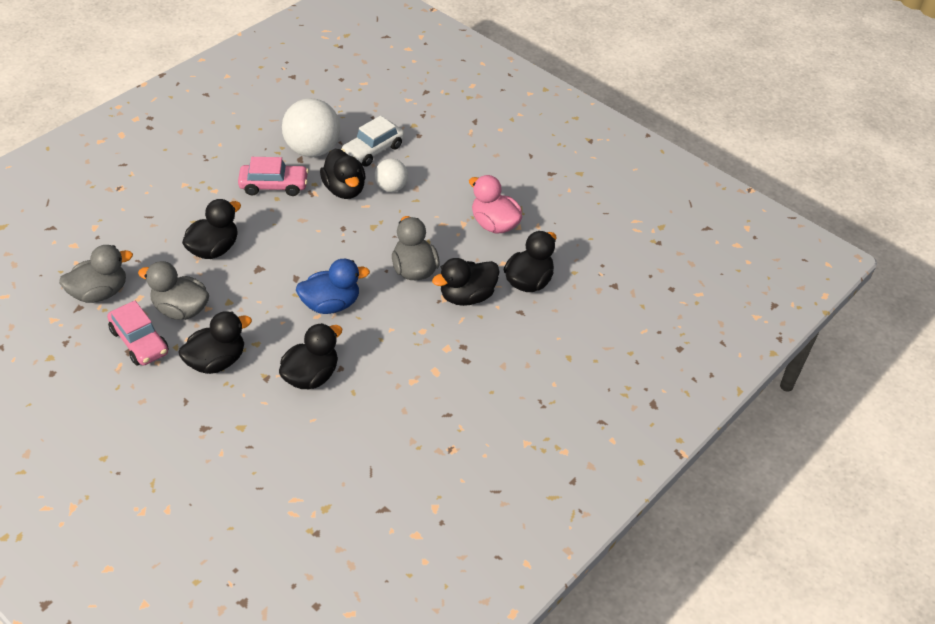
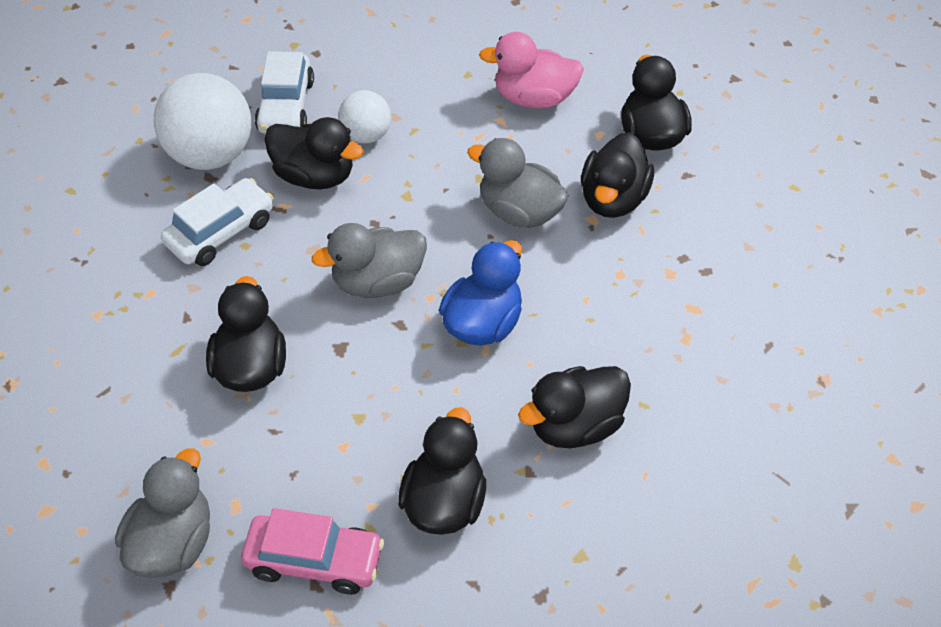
camera: 40 degrees left, 5 degrees up
(180, 309) = (312, 476): grey duck -> grey duck (377, 282)
(274, 186) = (220, 232): pink car -> white car
(311, 376) = (575, 426): black duck -> black duck turned 120 degrees counterclockwise

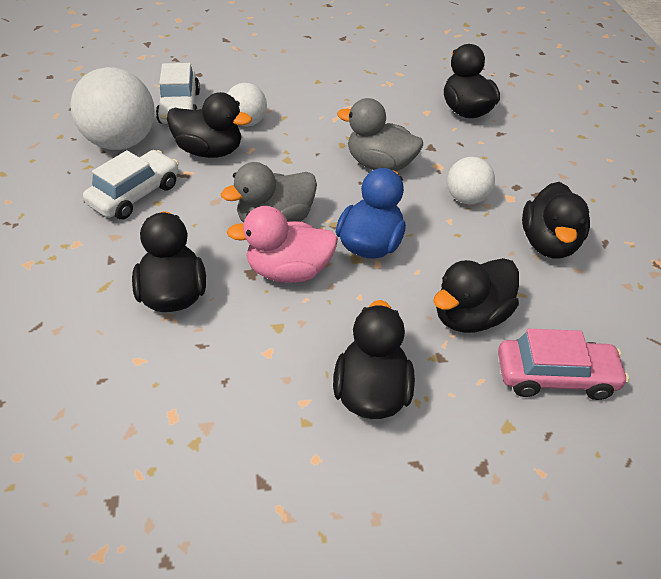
camera: 10 degrees left, 5 degrees down
(172, 543) = (112, 458): grey duck -> none
(314, 561) = (257, 459): pink car -> pink car (555, 376)
(534, 98) = (371, 93): pink duck -> pink duck (288, 271)
(613, 199) = (450, 152): black duck -> black duck (548, 243)
(615, 270) = (466, 198): none -> white ball

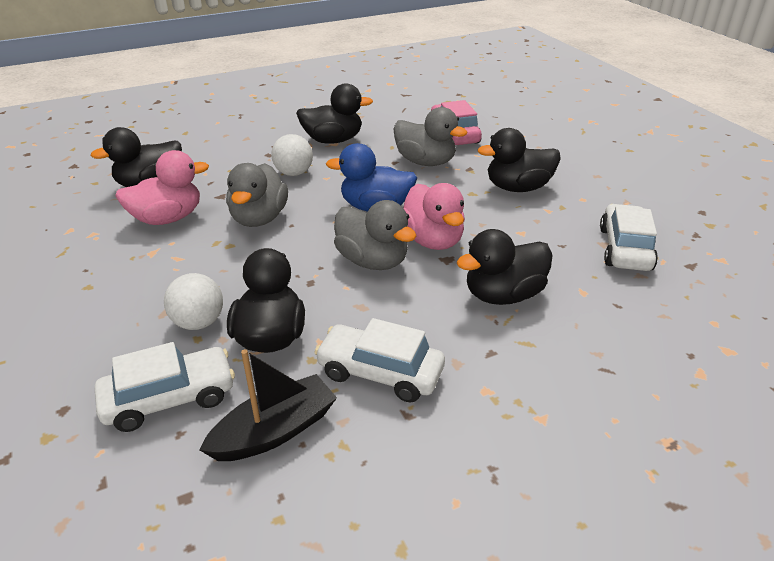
camera: 105 degrees left, 10 degrees down
(121, 142) = (275, 431): white ball -> black boat
(184, 444) = (624, 249): none -> white car
(399, 117) = (168, 218): none -> pink duck
(469, 316) = (425, 162): black duck -> grey duck

